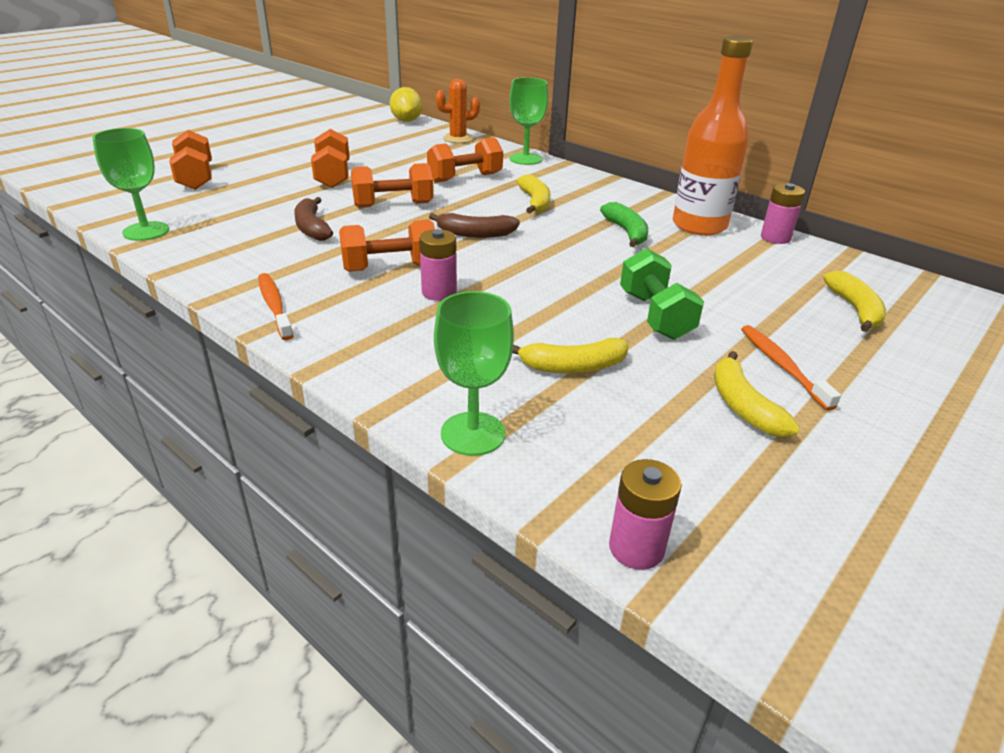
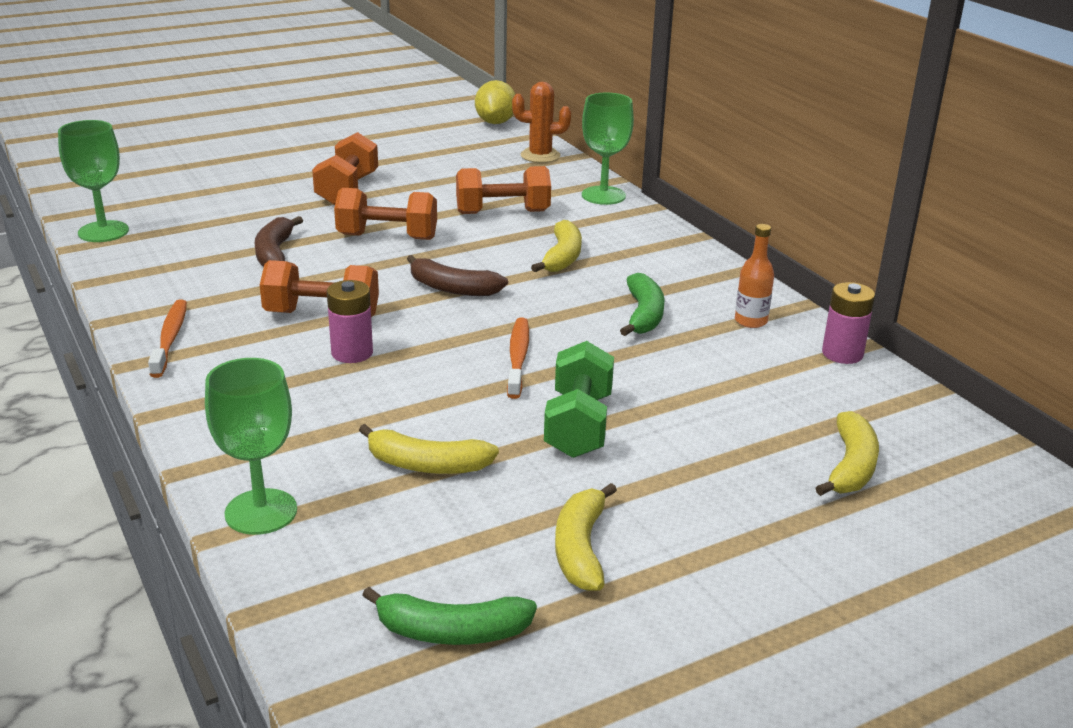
camera: 20 degrees right, 5 degrees down
(196, 178) = (196, 173): orange dumbbell -> none
(636, 548) = (325, 658): pink battery -> none
(699, 226) = (750, 321): orange bottle -> orange bottle, size x0.44
(713, 497) = (451, 632): none -> green banana
(782, 366) = (676, 515): orange toothbrush -> orange toothbrush (518, 357)

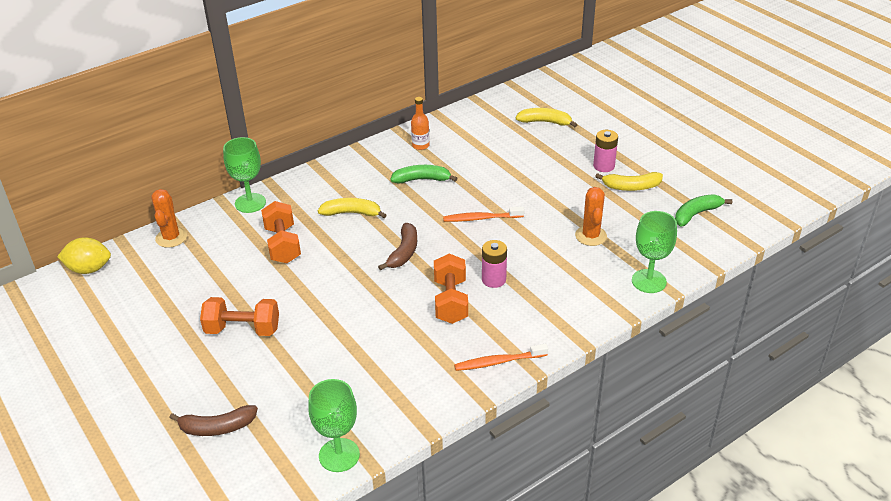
camera: 95 degrees left, 10 degrees up
(275, 253) = (364, 343): brown banana -> brown banana (217, 427)
(387, 237) = (330, 293): orange dumbbell -> none
(427, 465) = (591, 236): yellow banana -> orange cactus
(451, 632) = (696, 214): green banana -> green banana turned 120 degrees counterclockwise
(578, 425) = (540, 194): green dumbbell -> none
(842, 354) = (448, 120): pink battery -> pink battery (604, 166)

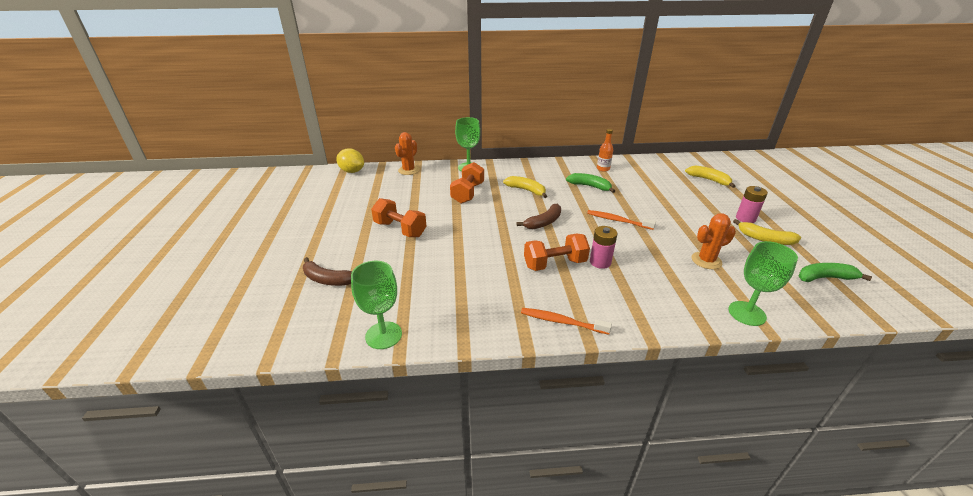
camera: 30 degrees right, 5 degrees down
(450, 301) = (555, 264): orange dumbbell -> orange dumbbell turned 45 degrees clockwise
(591, 236) = (706, 260): orange cactus -> orange cactus turned 45 degrees clockwise

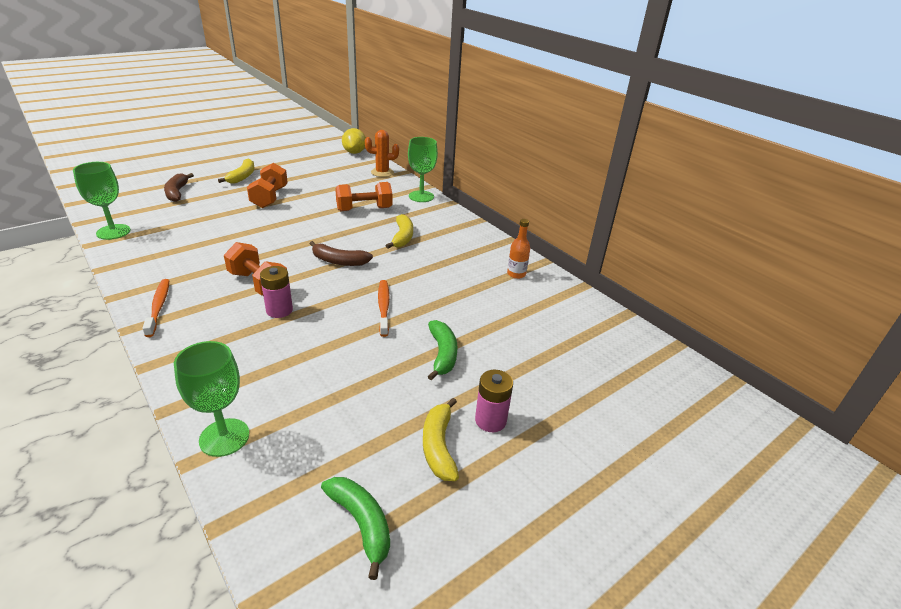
camera: 55 degrees right, 0 degrees up
(590, 186) = (454, 273): green banana -> green banana (442, 354)
(706, 260) = (333, 390): orange cactus -> none
(709, 180) = (590, 370): yellow banana -> yellow banana (242, 177)

